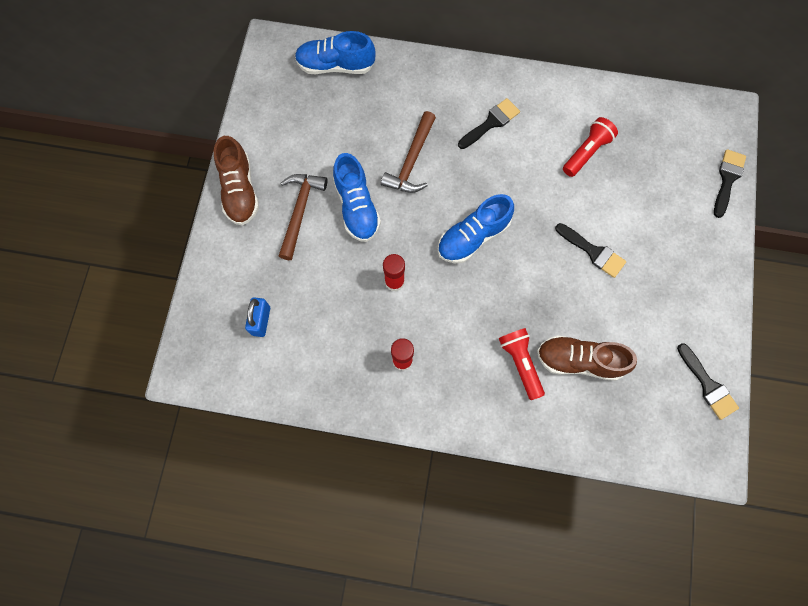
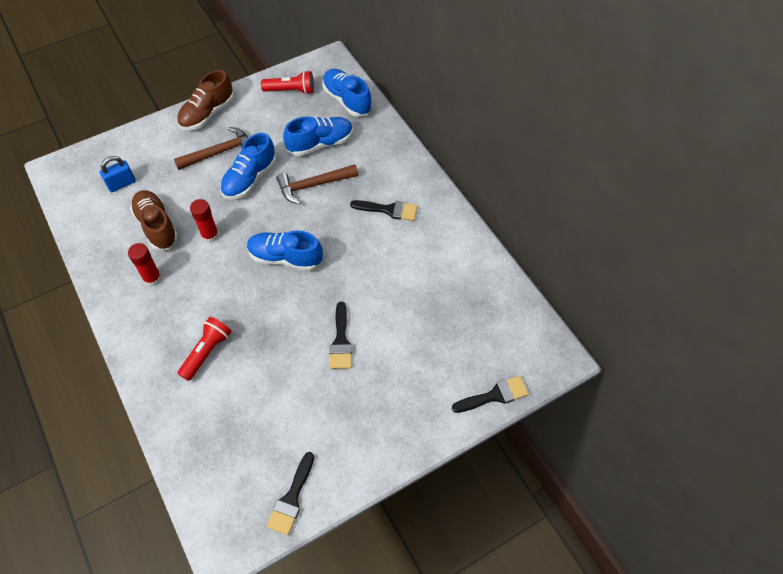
camera: 50 degrees right, 15 degrees down
(368, 122) = (320, 144): none -> blue shoe
(579, 360) = (240, 390): brown shoe -> brown shoe (157, 226)
(586, 152) = (423, 283): red flashlight -> red flashlight (291, 91)

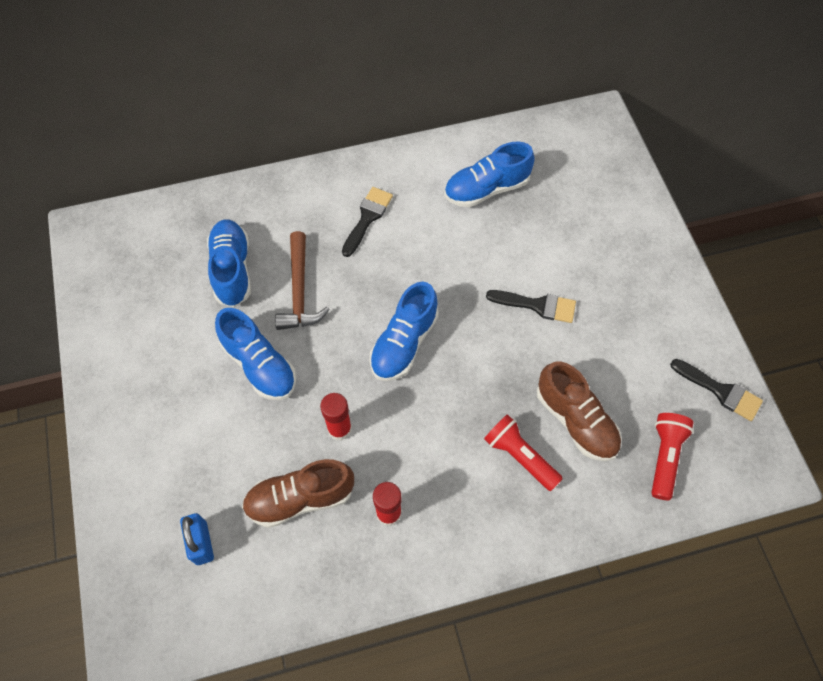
camera: 75 degrees left, 5 degrees up
(207, 114) = (112, 403): brown shoe -> brown shoe (575, 420)
(219, 152) = (195, 397): brown hammer -> none
(291, 91) = (119, 287): red flashlight -> red flashlight (664, 457)
(347, 100) = (169, 224): blue shoe -> blue shoe (486, 189)
(494, 395) = (631, 180): black brush -> none

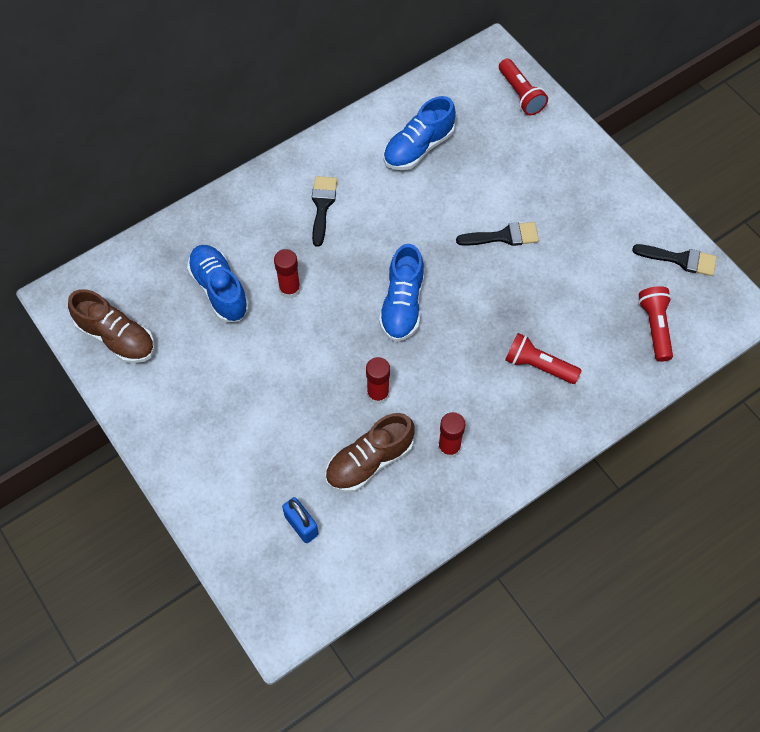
camera: 20 degrees left, 0 degrees up
(259, 365) = (283, 364): blue shoe -> none
(299, 291) = (289, 289): brown hammer -> red glue stick
(575, 420) = (572, 322): brown shoe -> brown shoe (116, 337)
(612, 166) = (520, 94): none -> red flashlight

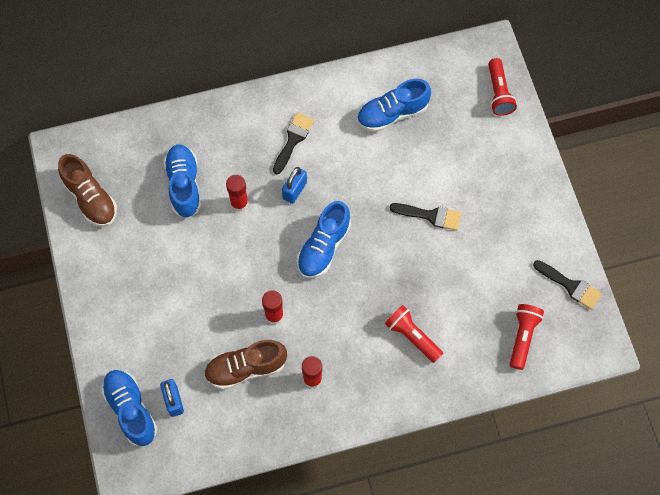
camera: 20 degrees right, 5 degrees up
(255, 553) = (131, 410): none -> blue shoe
(346, 256) = (295, 190): none -> blue padlock

